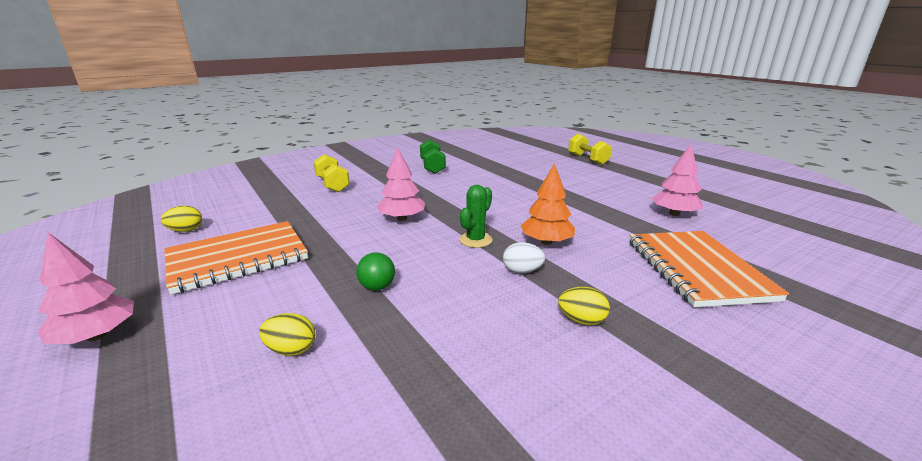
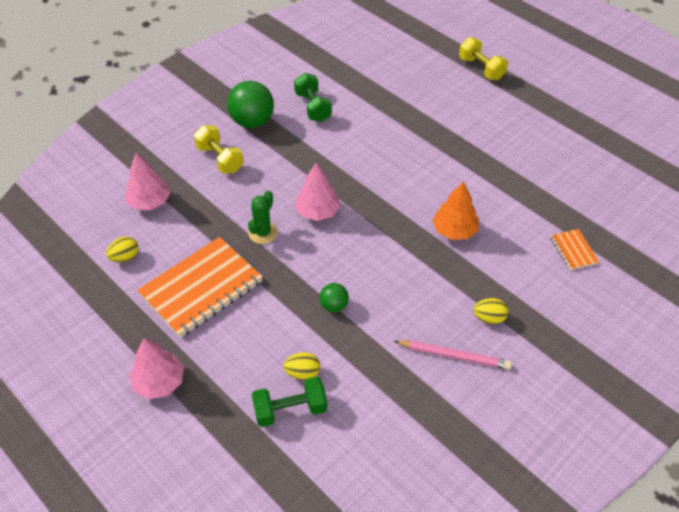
camera: 10 degrees left, 25 degrees up
(238, 394) = (290, 410): none -> green dumbbell
(376, 170) = (252, 122): none -> green ball
(475, 240) = (394, 236): green cactus -> green cactus (263, 233)
(522, 271) = (440, 272): white egg -> none
(522, 357) = (454, 356): none -> pink pencil
(674, 214) = (564, 171): pink tree -> pink tree (149, 202)
(697, 269) = (573, 250): orange notebook -> orange notebook, size x0.46

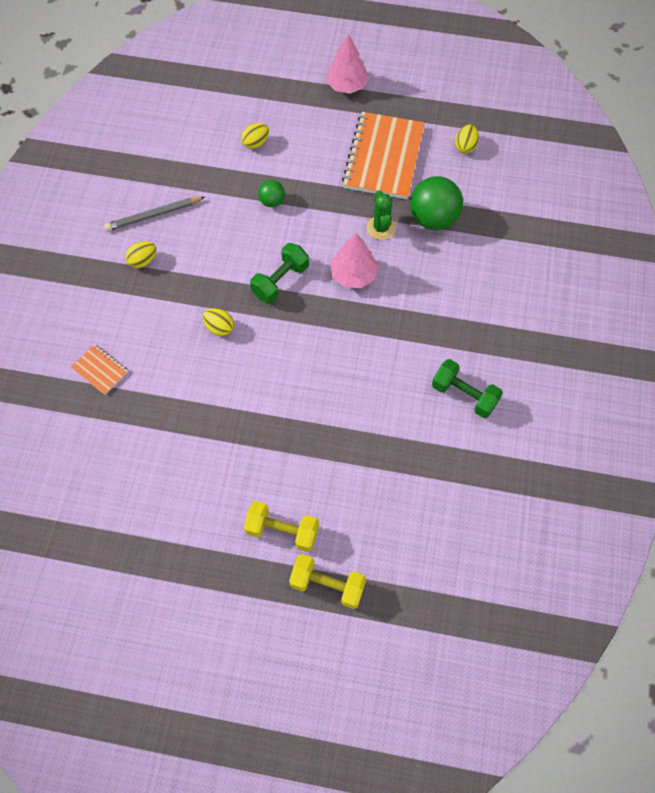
camera: 145 degrees right, 15 degrees up
(149, 202) = (500, 199): pink tree -> none
(220, 159) = (489, 276): yellow dumbbell -> yellow dumbbell (282, 531)
(252, 122) = (504, 337): green ball -> green ball (433, 219)
(290, 410) = (245, 117): green dumbbell -> green dumbbell (280, 281)
(454, 230) = (219, 328): orange tree -> yellow egg
(454, 356) = (153, 215): pink pencil -> grey pencil

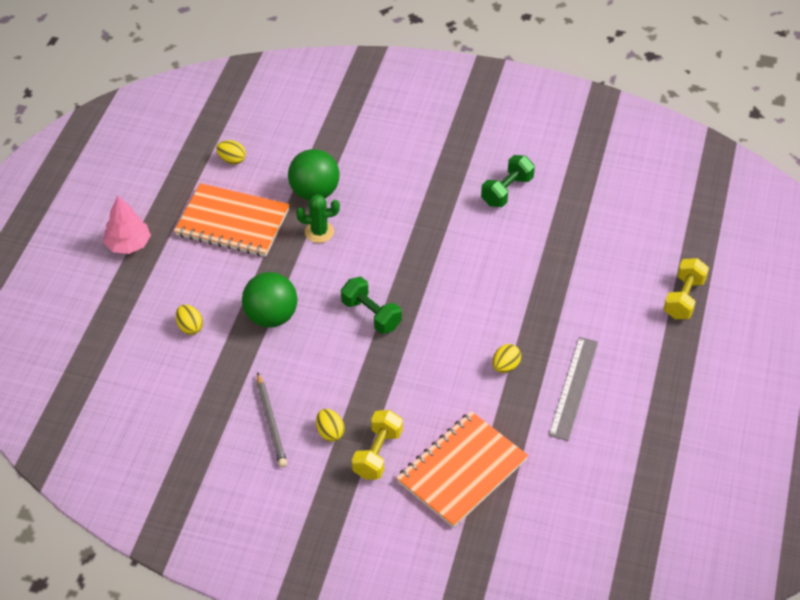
camera: 85 degrees left, 15 degrees down
(100, 370) = (462, 471): orange notebook -> orange notebook, size x2.19
(199, 468) = (573, 388): none -> grey ruler
(219, 328) = (420, 366): yellow egg -> yellow egg (505, 366)
(272, 201) = (271, 316): green ball -> green ball, size x1.92
(282, 531) = (635, 327): yellow dumbbell -> yellow dumbbell (377, 454)
(353, 275) = (371, 257): pink tree -> none

